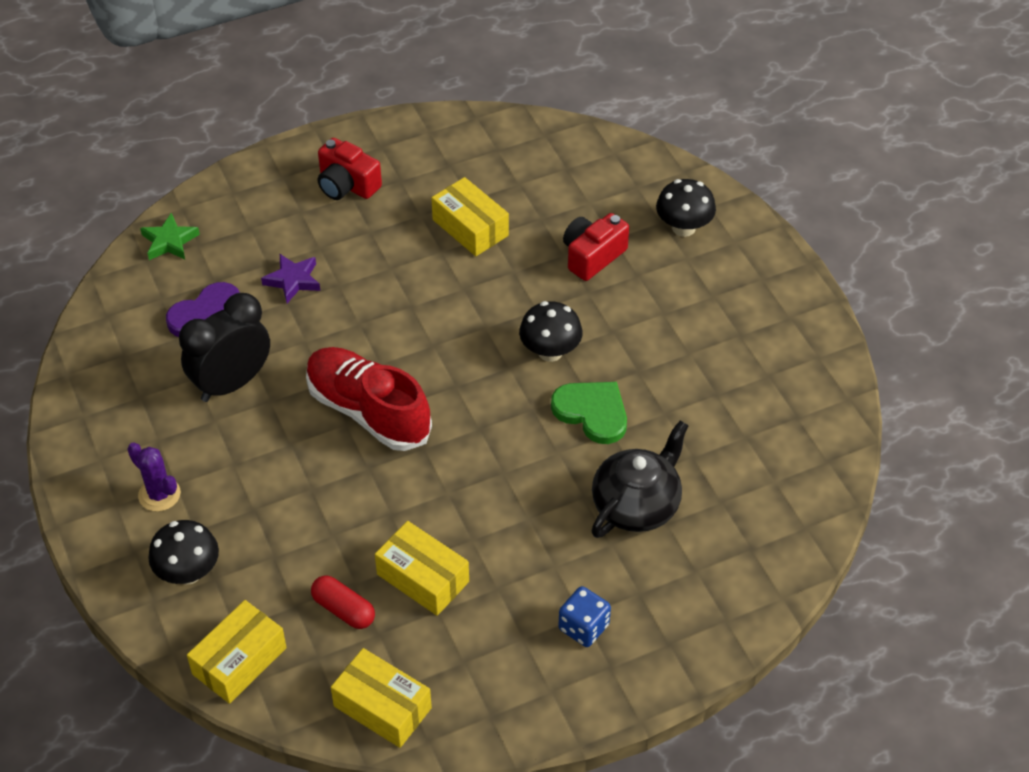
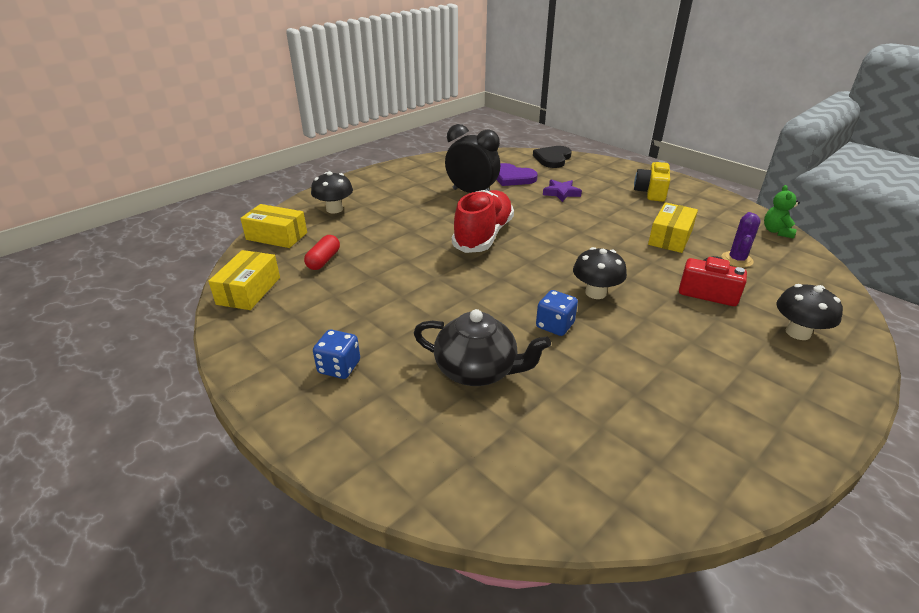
camera: 70 degrees right, 15 degrees down
(159, 494) = (383, 191): purple cactus -> purple cactus (737, 259)
(169, 241) = (552, 159): green star -> black heart
(347, 185) = (651, 192): red camera -> yellow camera
(423, 578) = (359, 283): yellow box -> none
(506, 127) = (776, 231): none -> green teddy bear
(592, 412) = (555, 325): green heart -> blue dice

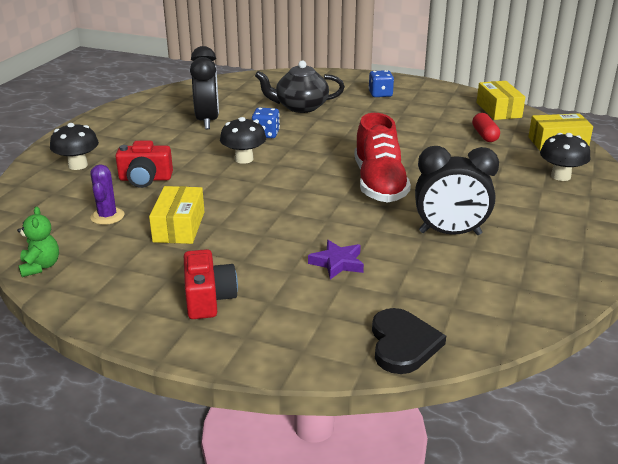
camera: 155 degrees right, 5 degrees down
(512, 177) = (427, 276): purple heart -> none
(627, 376) = (207, 121): none -> black clock
(651, 192) = (208, 299): yellow camera -> red camera

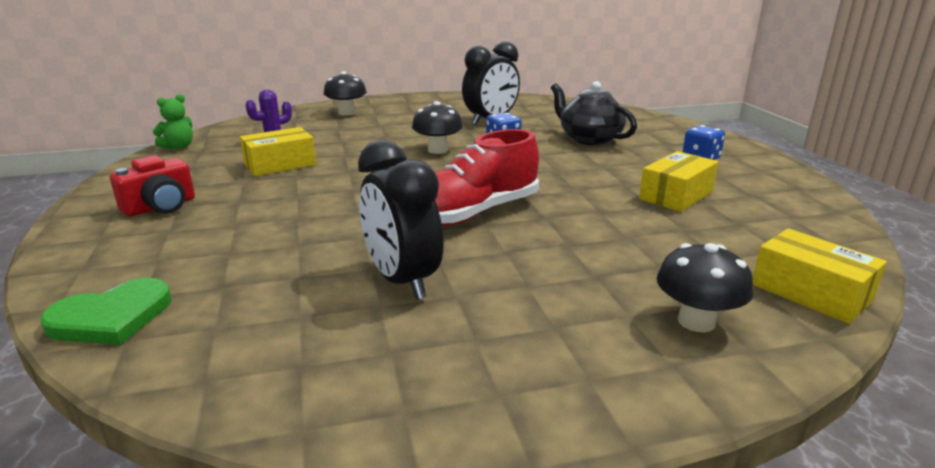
camera: 55 degrees right, 5 degrees down
(145, 179) = (351, 134): red camera -> none
(337, 263) = (269, 239): purple star -> none
(403, 344) = (111, 317): black heart -> green heart
(484, 135) = (717, 236): red capsule -> none
(498, 110) = (819, 225): yellow box -> yellow box (676, 195)

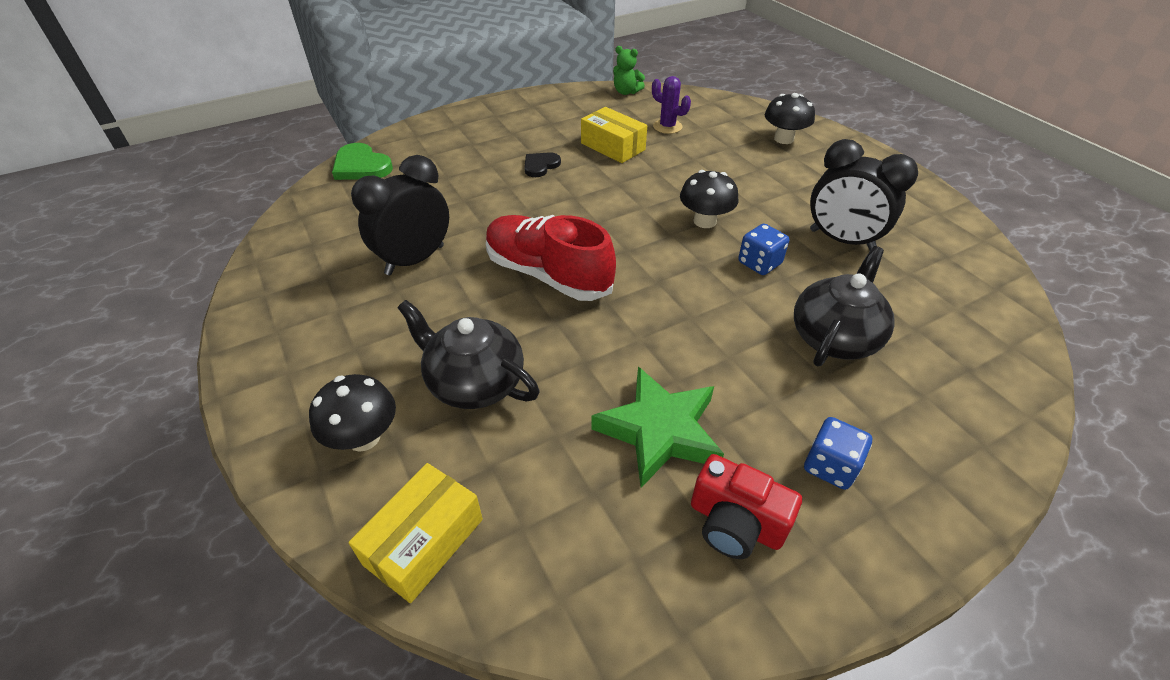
camera: 75 degrees right, 20 degrees up
(161, 207) = (508, 127): red camera -> red camera (735, 523)
(274, 198) = (540, 166): none -> black heart
(620, 258) = (474, 382): none -> black teapot
(676, 195) = (659, 431): yellow box -> green star

